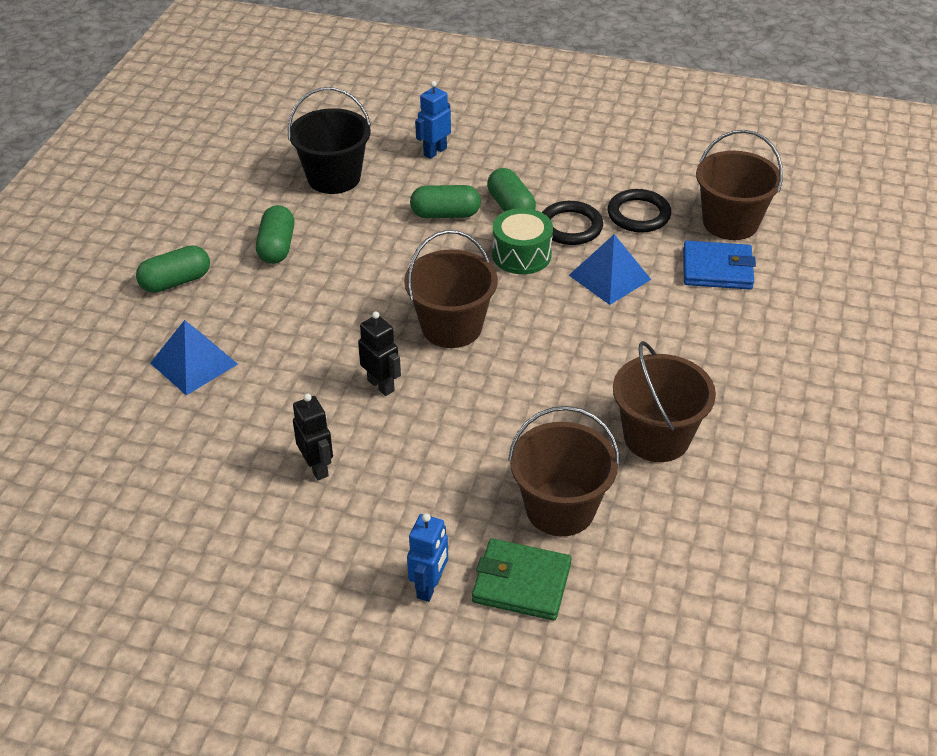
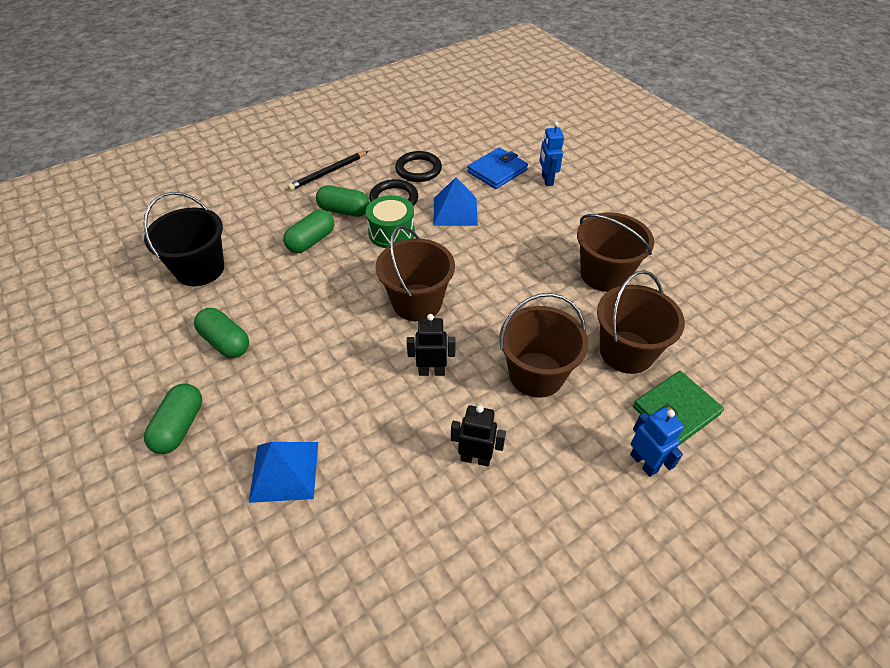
camera: 50 degrees left, 5 degrees up
(435, 151) = (247, 210): blue robot -> blue robot (546, 180)
(550, 162) = (328, 173): none -> black pencil
(730, 222) = (467, 145): brown bucket -> brown bucket (536, 374)

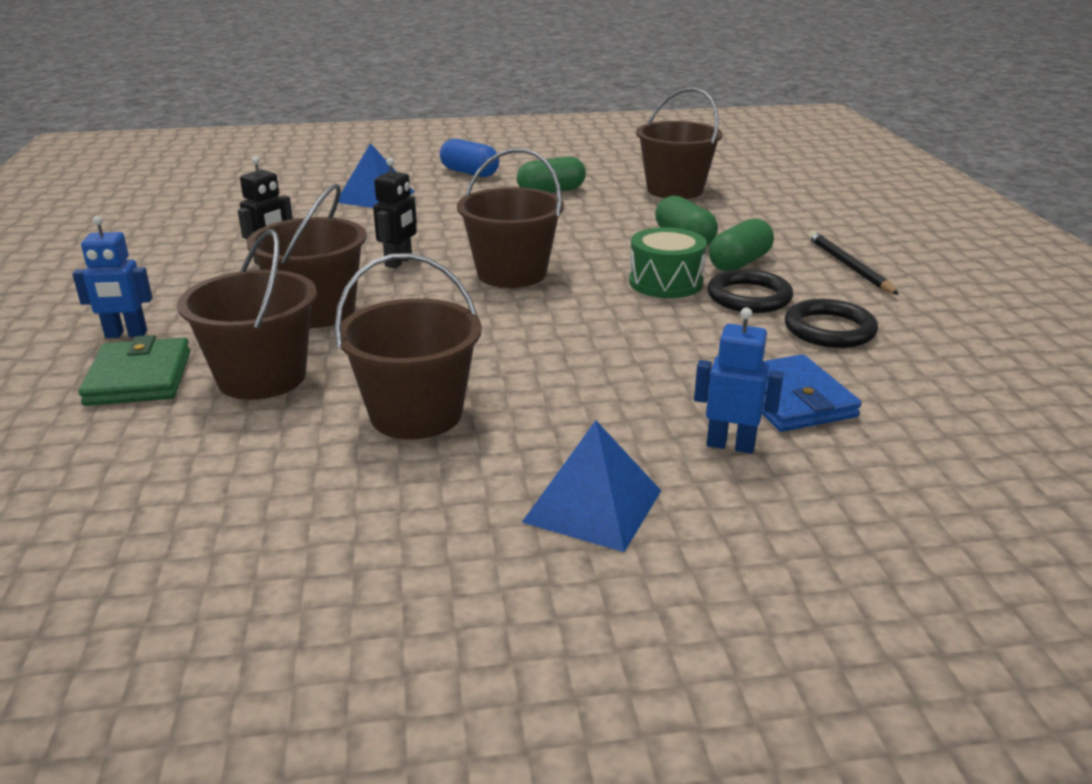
camera: 115 degrees right, 20 degrees down
(179, 426) = (469, 173): green capsule -> blue capsule
(200, 269) = (675, 190): black bucket -> brown bucket
(455, 211) = (686, 334): blue pyramid -> blue pyramid (593, 506)

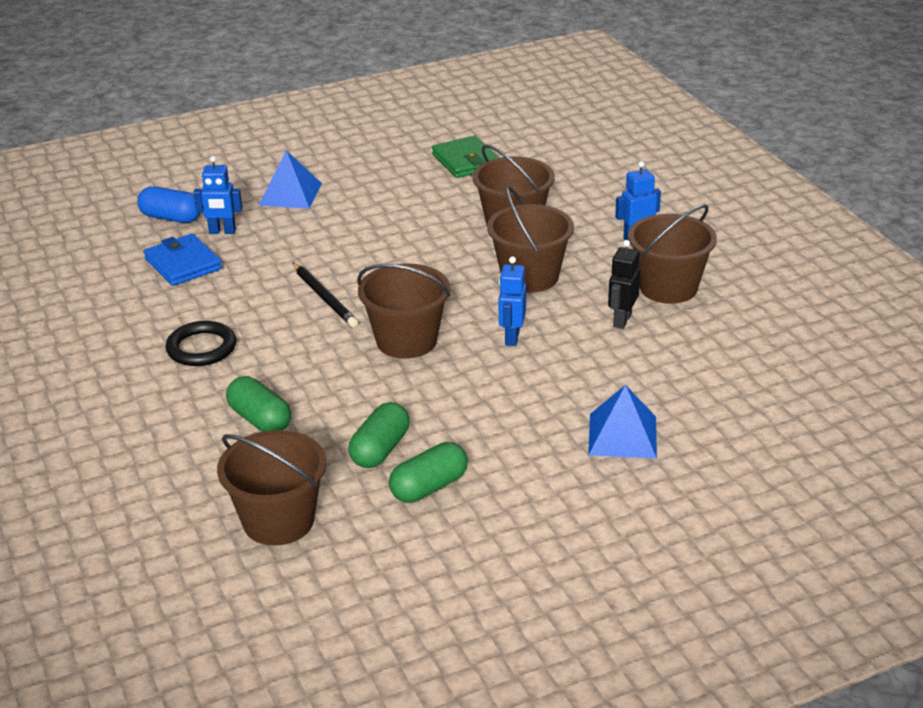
camera: 165 degrees right, 5 degrees up
(139, 378) = (586, 213): green wallet -> green wallet (466, 161)
(399, 262) = (511, 337): black robot -> blue robot
(416, 414) = (404, 220): brown bucket -> brown bucket (668, 287)
(469, 173) = (554, 515): blue capsule -> blue capsule (171, 218)
(665, 282) = (272, 353): green drum -> none
(739, 263) = (206, 391): green capsule -> green capsule (380, 450)
(829, 329) = (144, 324): black ring -> none
(848, 266) = (104, 404): black pencil -> black pencil (324, 297)

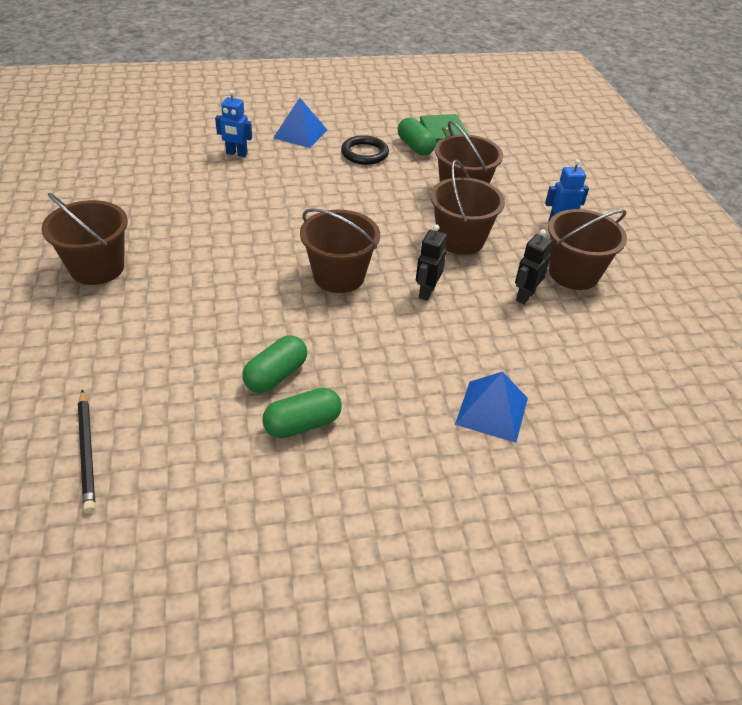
camera: 10 degrees right, 10 degrees up
(171, 218) = (204, 135): blue capsule -> none
(183, 264) = (195, 174): blue wallet -> none
(201, 348) = (175, 247): black ring -> black ring (364, 153)
(260, 419) = (190, 323): green capsule -> green capsule (415, 147)
(278, 521) = (160, 427): brown bucket -> brown bucket (97, 268)
(324, 297) = (289, 223): black pencil -> black pencil (87, 452)
(511, 337) = (426, 292): blue robot -> black robot

